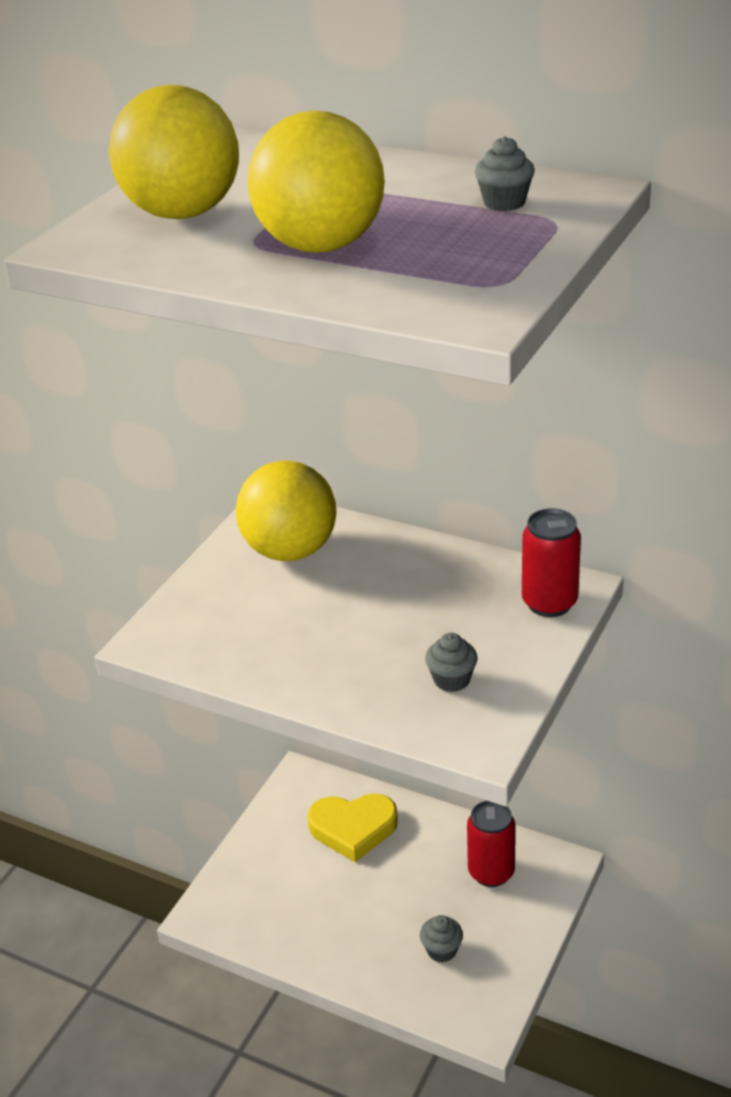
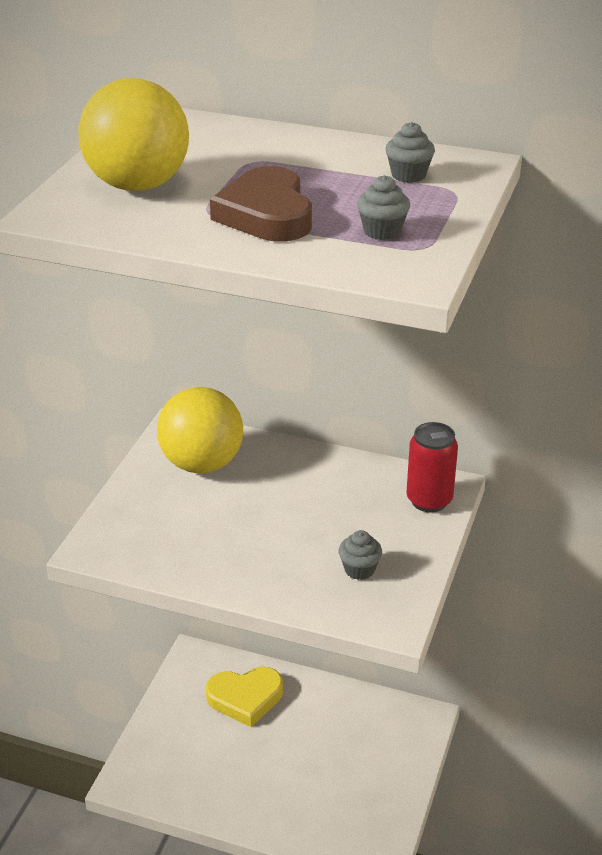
camera: 10 degrees left, 0 degrees up
(321, 245) = (266, 214): yellow ball -> brown heart
(441, 950) = (335, 797): grey cupcake -> grey cupcake (382, 231)
(491, 872) = (368, 728): red can -> none

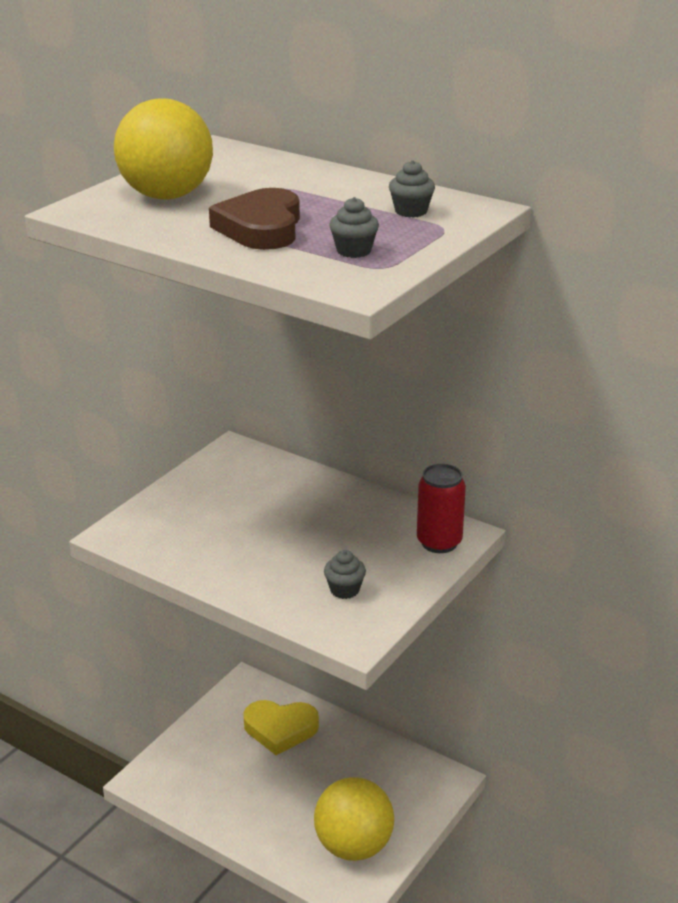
camera: 15 degrees right, 5 degrees down
(202, 463) = (242, 480): yellow ball -> yellow ball (353, 846)

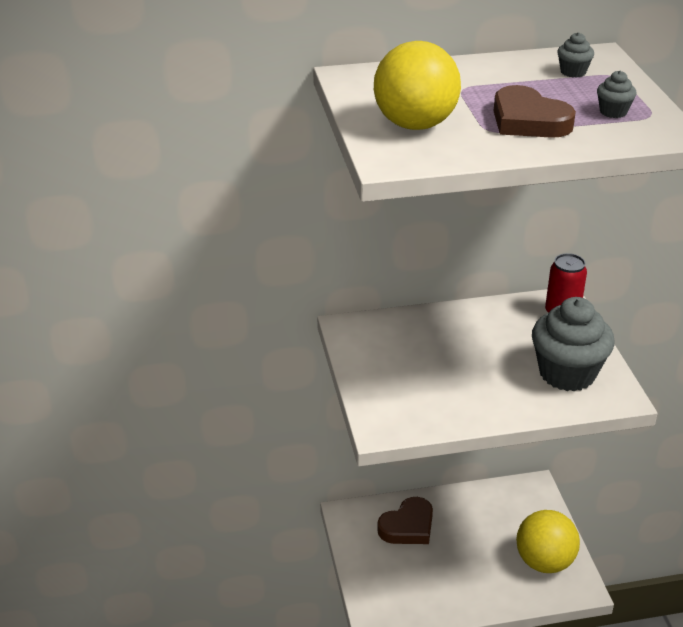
camera: 45 degrees left, 5 degrees up
(280, 729) = (408, 526): yellow heart -> brown heart
(344, 590) = (567, 373): grey cupcake -> grey cupcake, size x2.44

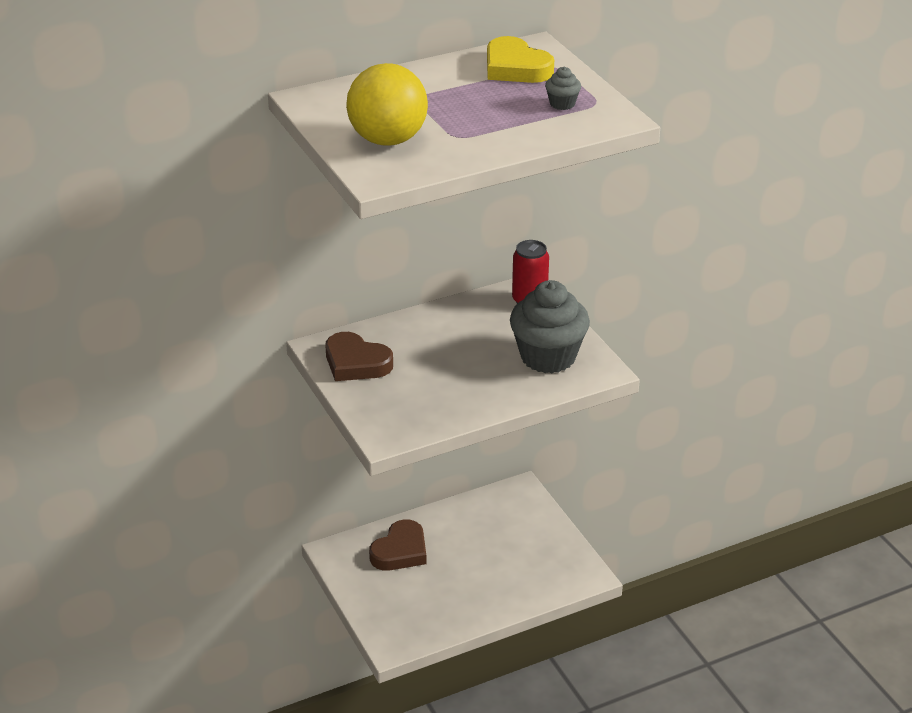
camera: 15 degrees left, 0 degrees up
(528, 121) = (489, 122): brown heart -> brown heart (356, 363)
(544, 562) = (546, 559): yellow ball -> none
(573, 72) = (515, 68): grey cupcake -> yellow heart

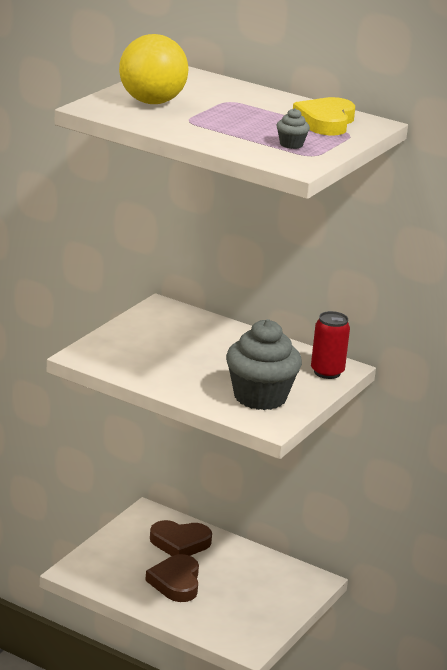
camera: 55 degrees right, 10 degrees down
(356, 363) = (158, 323): brown heart -> brown heart (176, 582)

